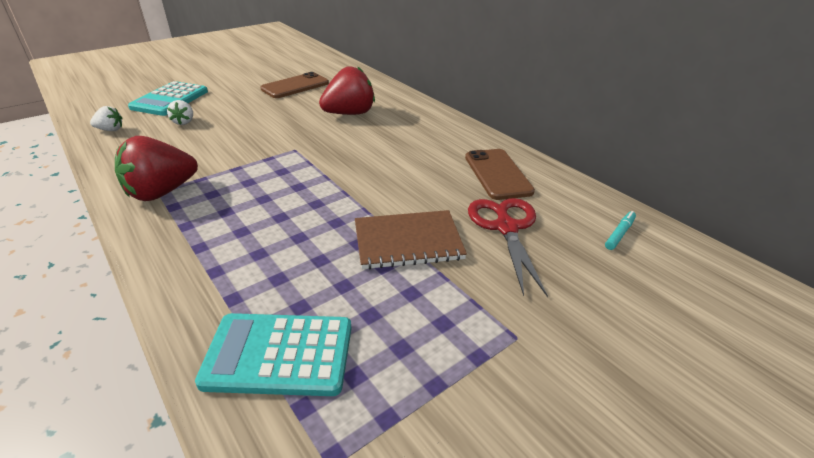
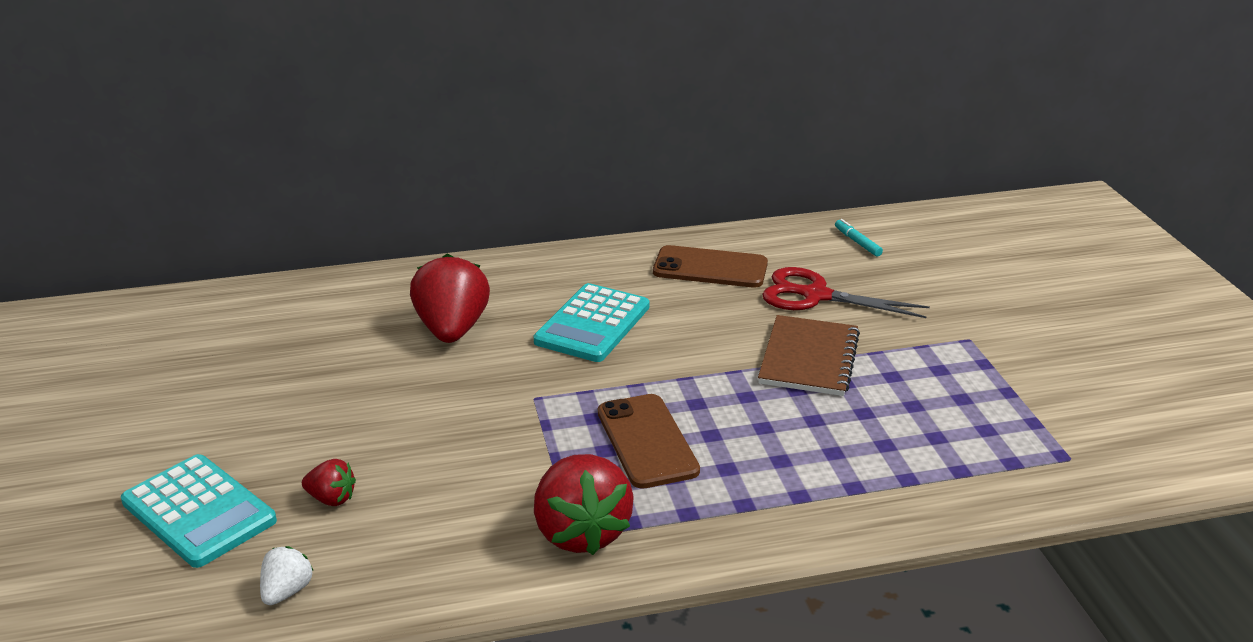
camera: 65 degrees left, 5 degrees down
(184, 122) = (331, 499): white strawberry -> red strawberry
(279, 354) = (946, 467): turquoise calculator -> turquoise calculator (592, 324)
(295, 86) = (282, 360): brown phone -> brown phone (647, 441)

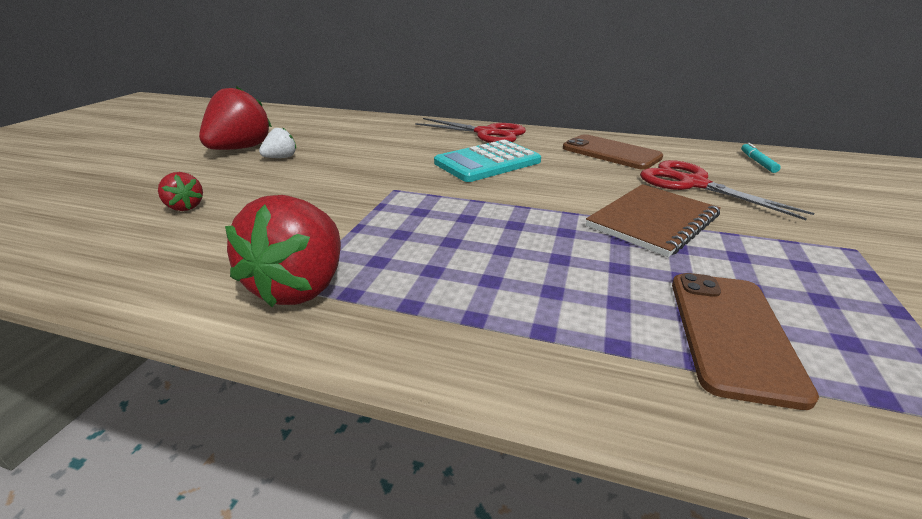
camera: 30 degrees right, 0 degrees up
(199, 511) = (113, 191): turquoise calculator -> none
(287, 591) = (61, 250): white strawberry -> white strawberry (281, 158)
(452, 330) = (392, 146): red strawberry -> red strawberry (240, 149)
(543, 271) = (487, 133): none -> red scissors
(647, 441) = (442, 238): brown phone -> brown phone (732, 333)

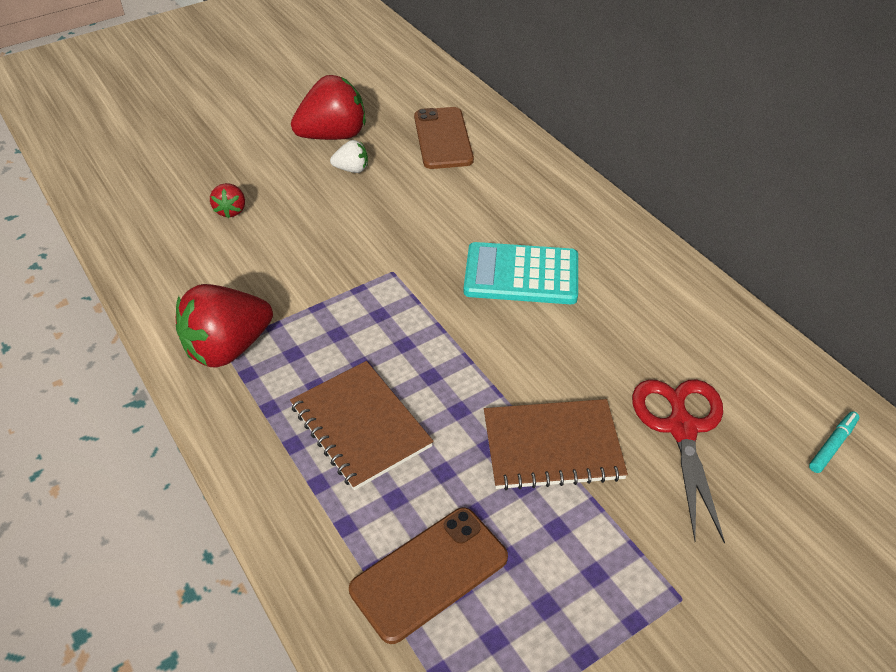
camera: 40 degrees right, 15 degrees up
(487, 133) = (589, 220): red scissors -> none
(512, 275) = (360, 426): none -> brown notebook
(611, 153) = (677, 329): brown phone -> brown phone (443, 138)

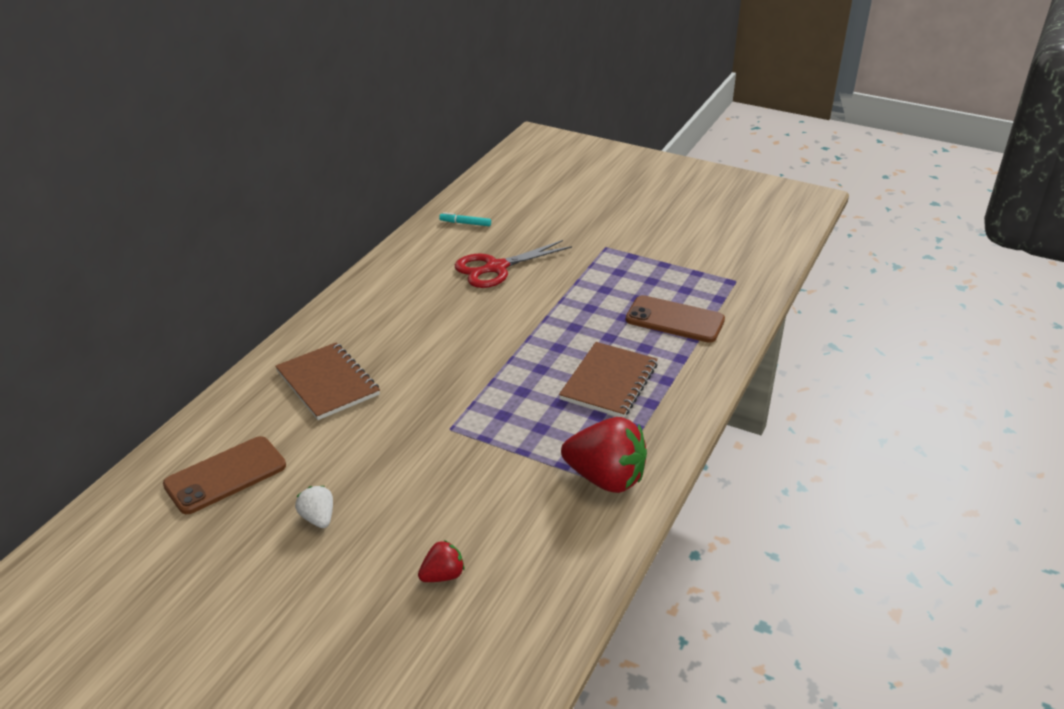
camera: 120 degrees left, 10 degrees down
(333, 136) = (261, 563): red strawberry -> none
(521, 275) = (404, 363): turquoise calculator -> none
(552, 446) = (552, 306): brown notebook -> brown notebook (328, 383)

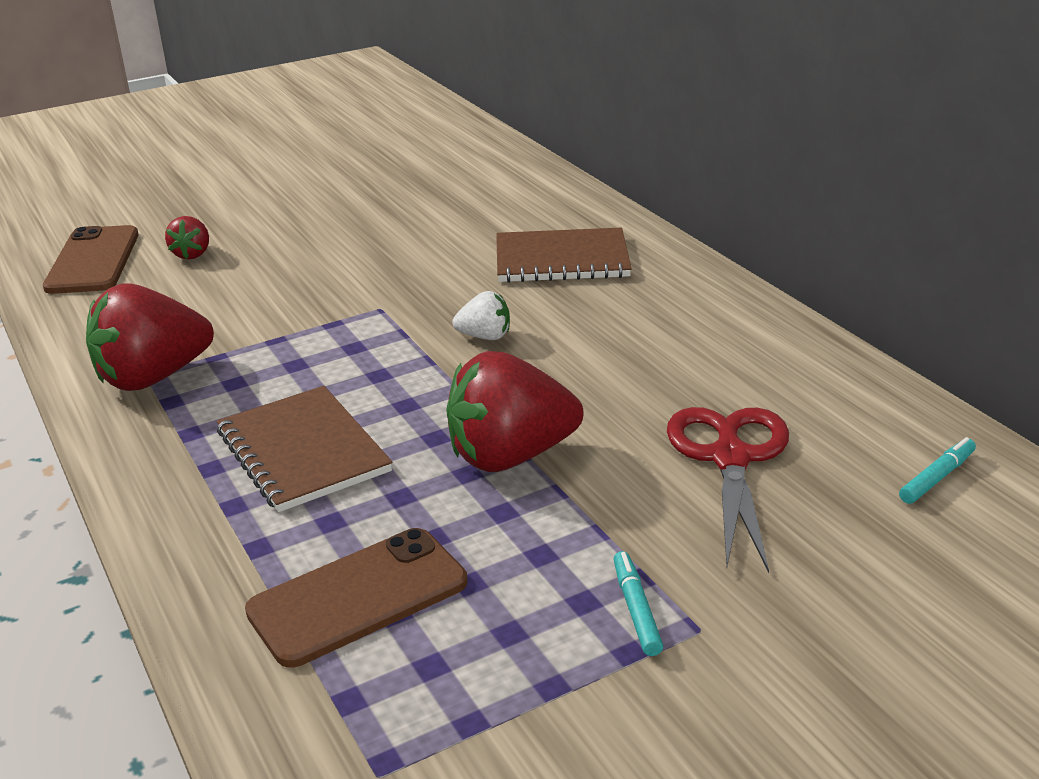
camera: 125 degrees right, 5 degrees down
(225, 475) = (473, 190): brown phone -> brown phone (93, 261)
(318, 518) = (352, 218): white strawberry -> white strawberry (485, 336)
(550, 321) = (510, 456): none -> red strawberry
(610, 261) = (636, 609): none -> turquoise marker

